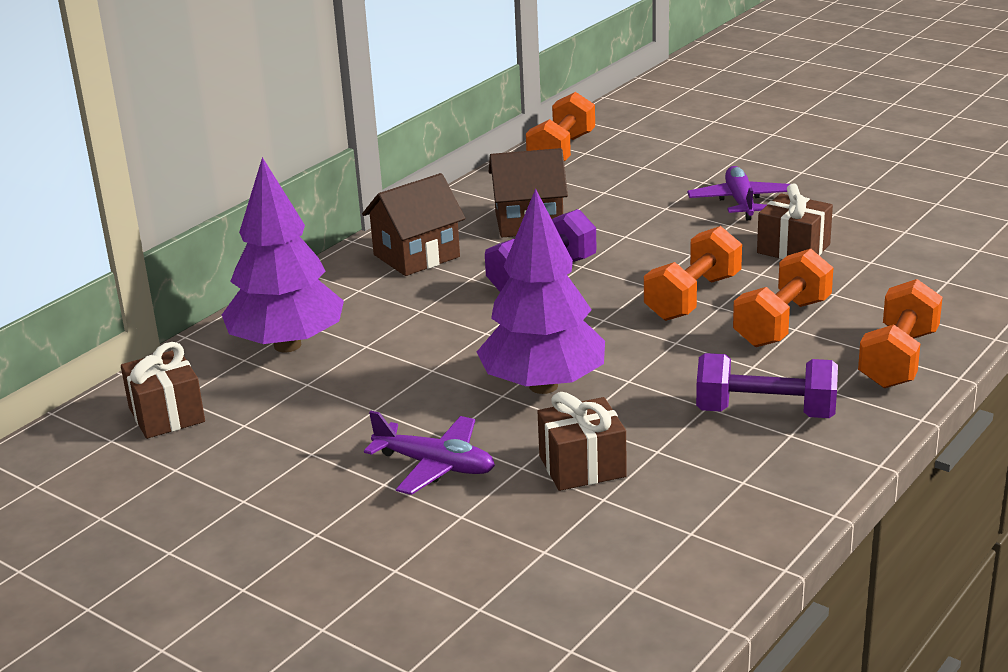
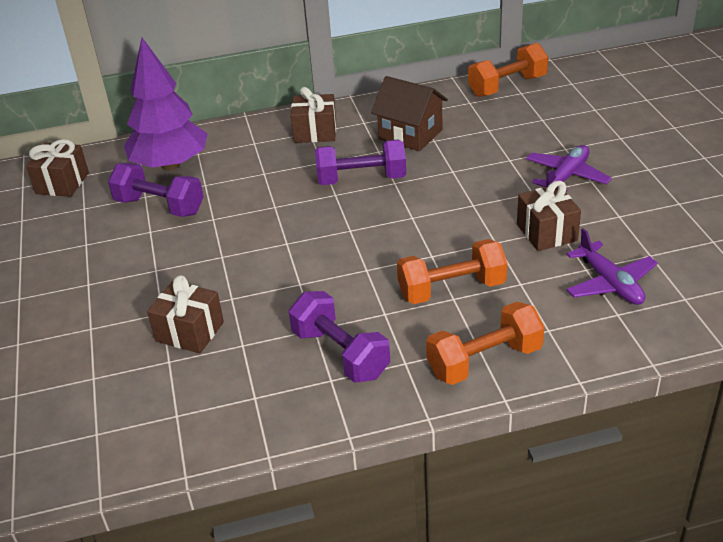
camera: 40 degrees right, 10 degrees up
(345, 384) = (160, 206): none -> purple dumbbell
(416, 256) = (315, 132): brown house -> brown gift
(435, 465) = (125, 286): purple plane -> purple plane (610, 283)
(543, 386) = (250, 262): purple tree -> none
(693, 297) = (425, 240): orange dumbbell -> none

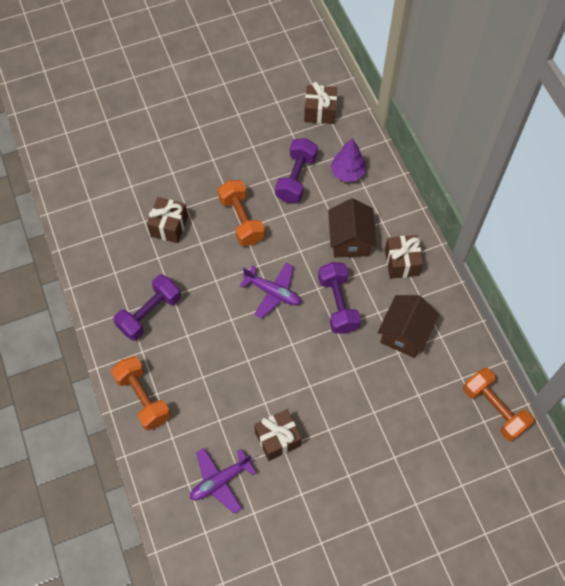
camera: 80 degrees right, 25 degrees up
(170, 165) = (347, 172): purple tree -> purple tree, size x0.58
(272, 167) = (350, 240): none -> brown house
(451, 289) = (211, 375): orange dumbbell -> orange dumbbell (241, 220)
(566, 177) = (352, 456): purple plane -> purple plane (273, 292)

